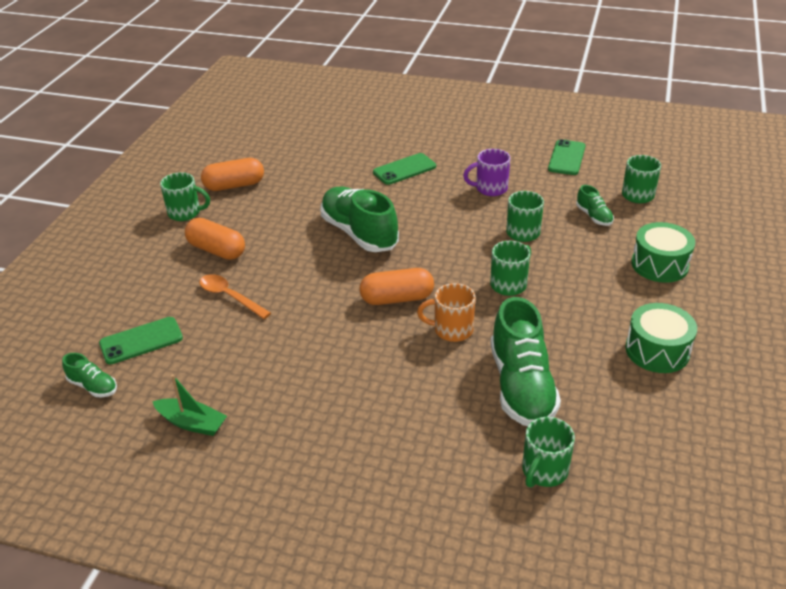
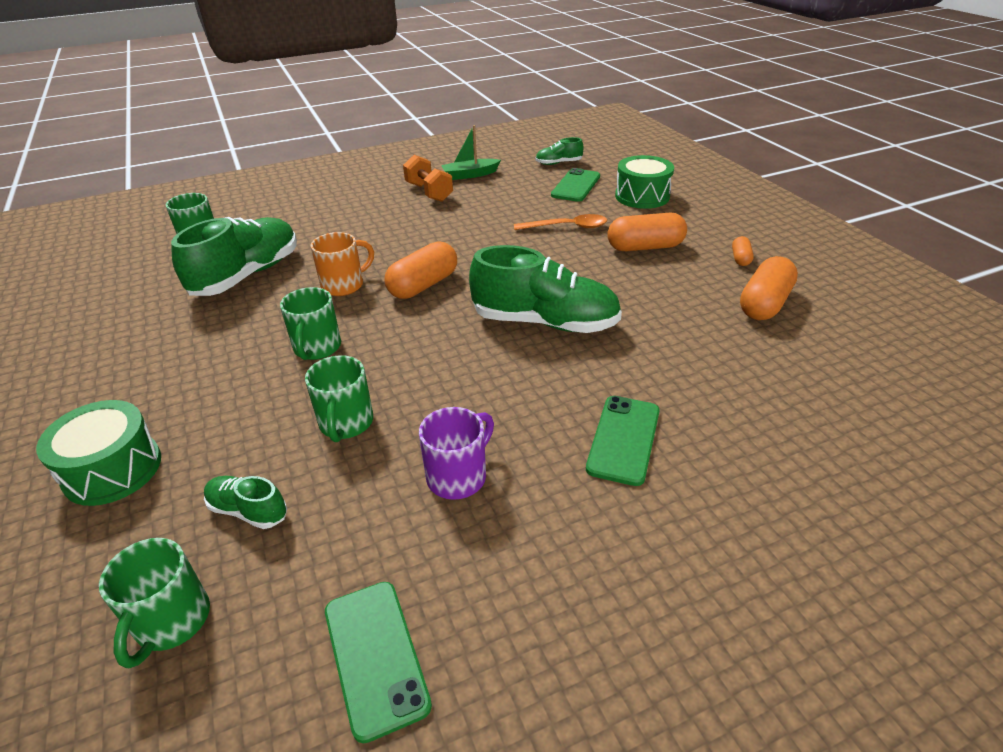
camera: 140 degrees right, 0 degrees up
(185, 213) = (740, 258): green mug -> orange capsule
(265, 416) = (429, 192): none -> orange dumbbell
(521, 386) = (247, 275): green shoe -> green shoe turned 75 degrees clockwise
(657, 350) = (110, 355): green drum -> green drum (642, 196)

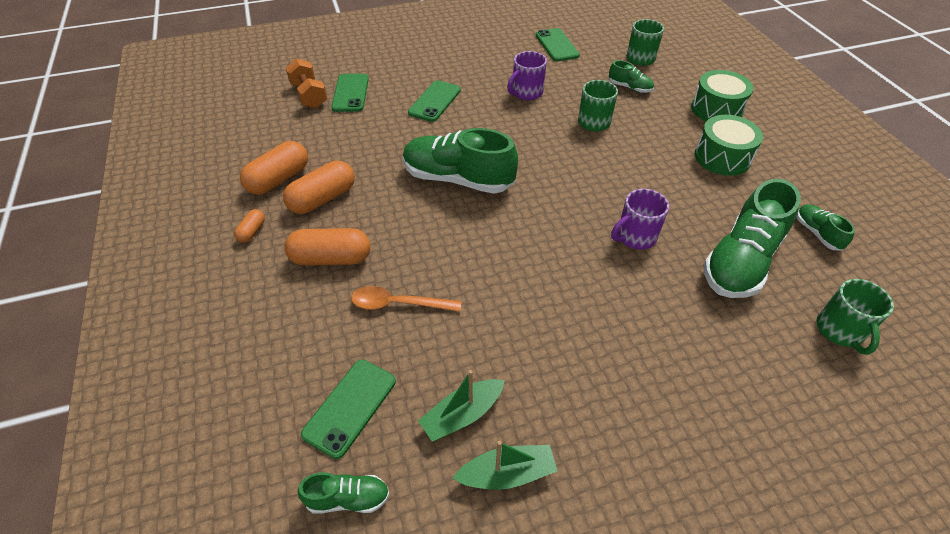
camera: 175 degrees left, 10 degrees up
(142, 303) = (817, 233): none -> green shoe
(317, 348) = (633, 173): green mug -> none
(344, 285) = (635, 237): orange mug -> purple mug
(423, 285) = (559, 229): orange capsule -> orange capsule (323, 199)
(429, 192) = (571, 419): orange dumbbell -> orange dumbbell (309, 95)
(501, 188) = (462, 415): none -> green boat
(642, 196) = (274, 363): green drum -> green drum (722, 157)
(785, 443) = (350, 93): none -> green phone

